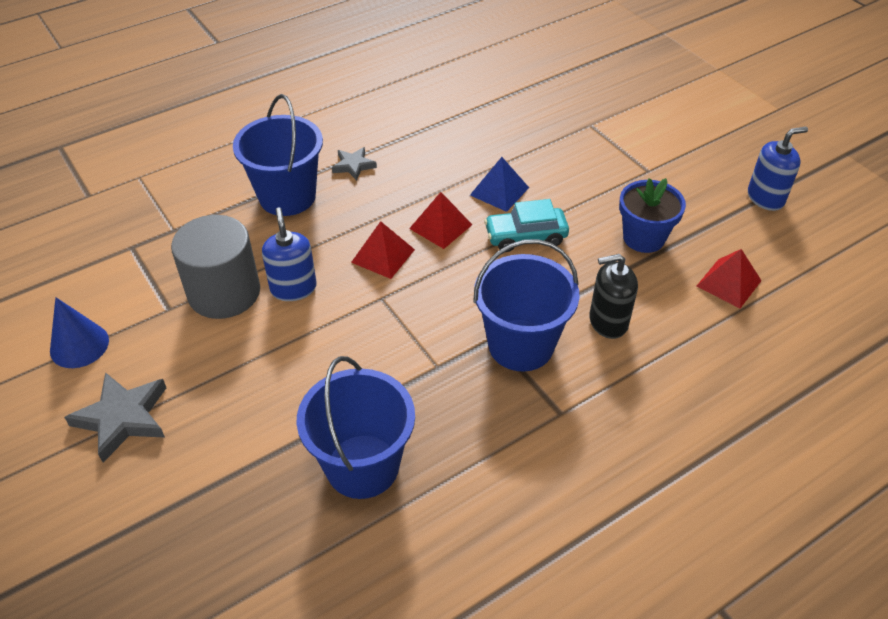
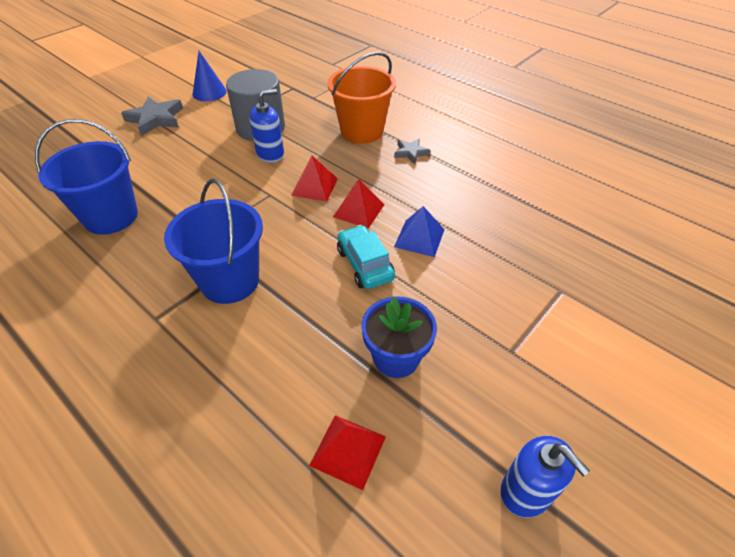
camera: 75 degrees right, 0 degrees up
(287, 196) = (362, 131): blue bucket -> orange bucket
(608, 322) = (267, 340): black soap dispenser -> none

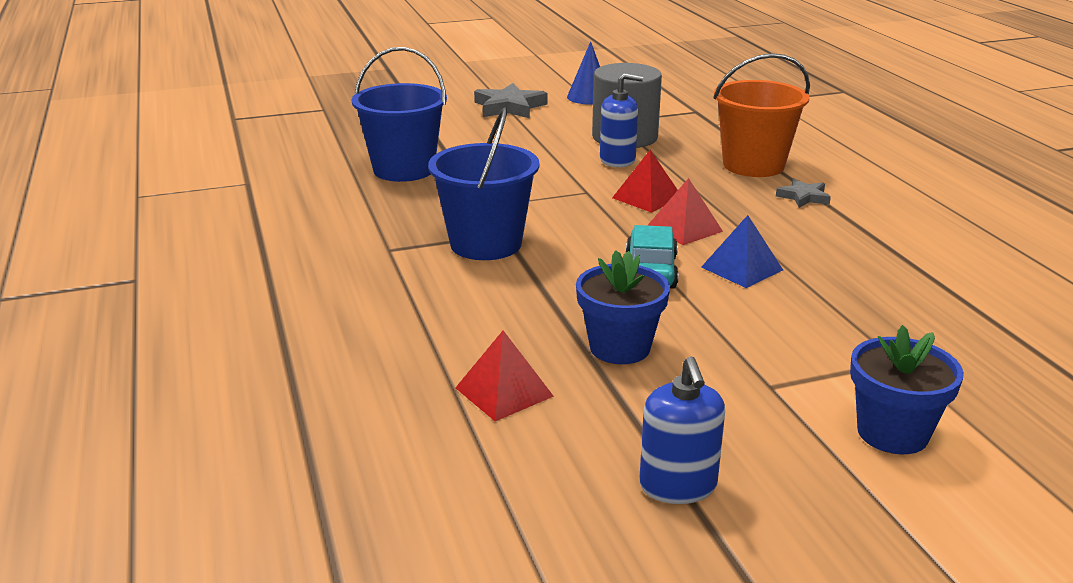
camera: 30 degrees right, 20 degrees down
(604, 363) = (892, 433): none -> blue flower pot

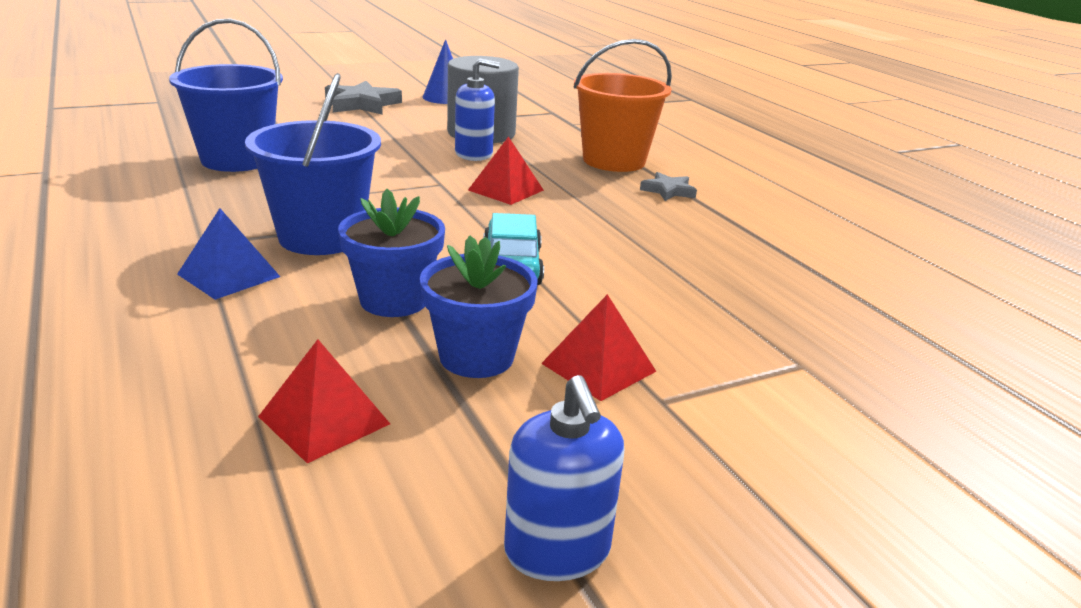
camera: 10 degrees left, 0 degrees up
(684, 228) = (547, 221): red pyramid -> red pyramid (599, 367)
(742, 268) = (613, 262): blue pyramid -> blue pyramid (229, 275)
(892, 433) = (816, 458): blue flower pot -> blue flower pot (394, 300)

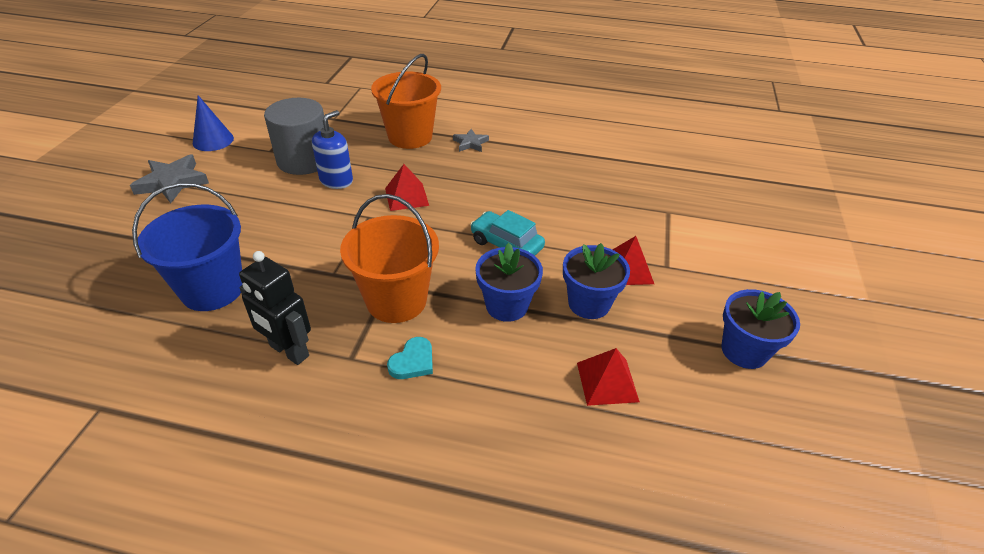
camera: 50 degrees left, 15 degrees up
(183, 213) = (288, 351): none -> black robot
(229, 275) = (413, 361): blue pyramid -> turquoise heart
(321, 237) = (396, 300): blue bucket -> orange bucket
(557, 551) = (744, 351): blue soap dispenser -> blue flower pot

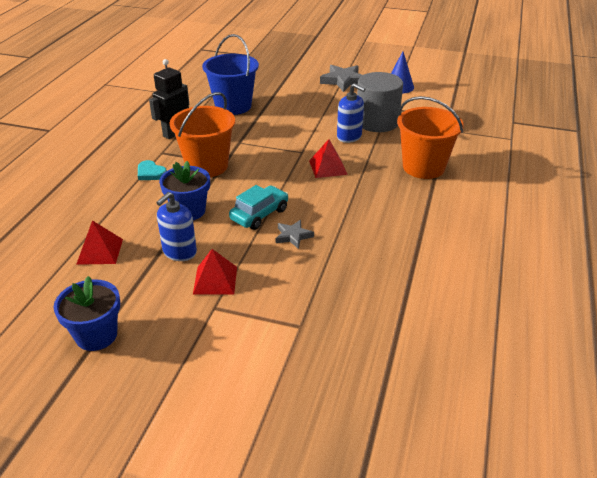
camera: 95 degrees right, 5 degrees down
(470, 143) = (419, 200): grey star -> grey star (293, 236)
(589, 303) = (179, 252): blue flower pot -> blue soap dispenser

